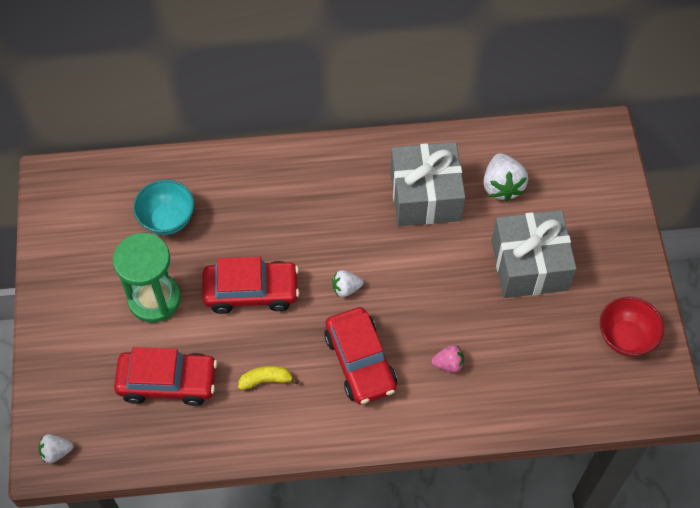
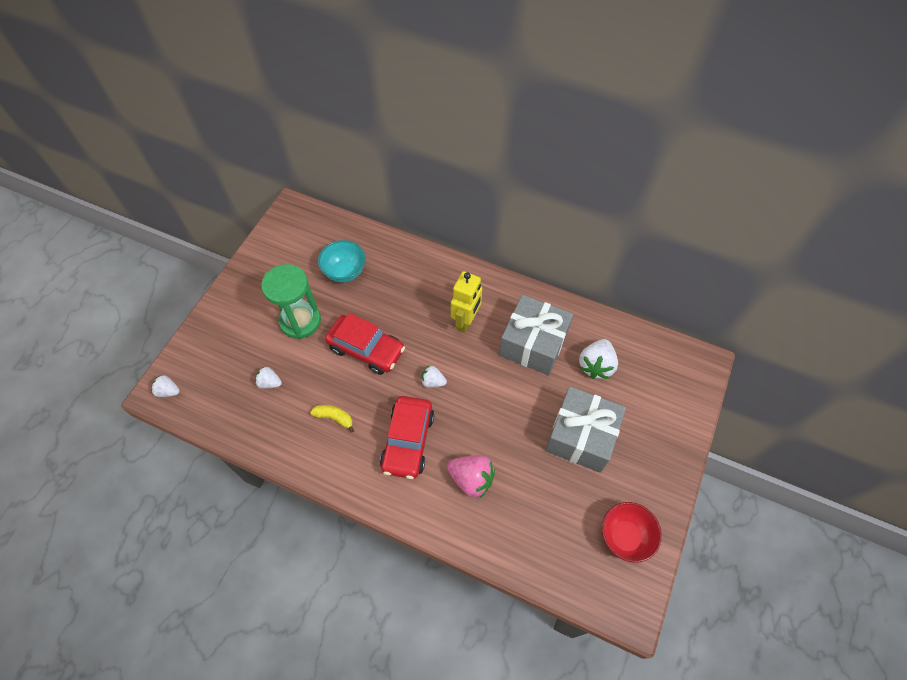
camera: 30 degrees right, 0 degrees up
(168, 382) = (269, 383): red car -> white strawberry
(339, 207) = (466, 321): none -> yellow robot
(448, 364) = (471, 479): pink strawberry -> pink strawberry, size x1.73

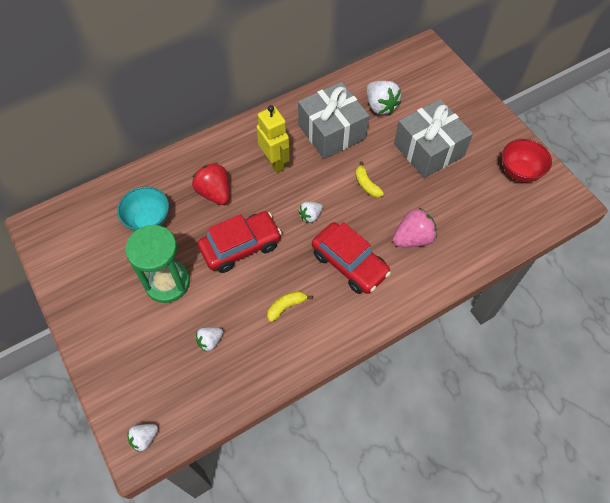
camera: 55 degrees left, 0 degrees up
(402, 298) = (214, 193): none -> red strawberry
(499, 406) = (366, 184): none -> yellow banana

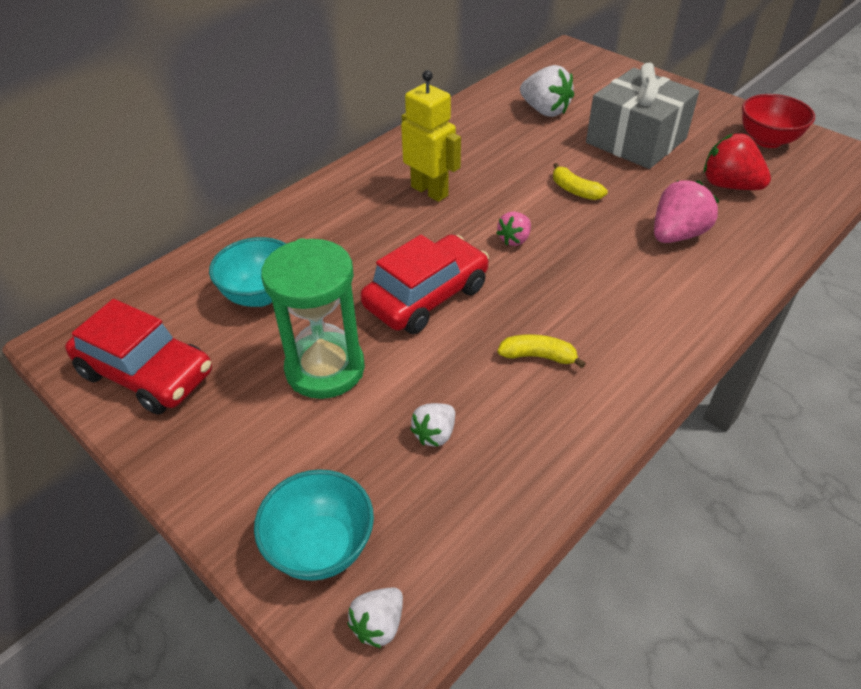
camera: 15 degrees left, 15 degrees down
(131, 390) = (321, 547): none -> turquoise bowl
(214, 193) = (354, 241): red strawberry -> red strawberry (729, 185)
(286, 306) = (538, 356): yellow banana -> yellow banana turned 60 degrees clockwise
(310, 216) = (514, 239): white strawberry -> pink strawberry
(331, 132) = (494, 146): grey gift -> none
(349, 263) = (604, 282): red car -> red car (146, 373)

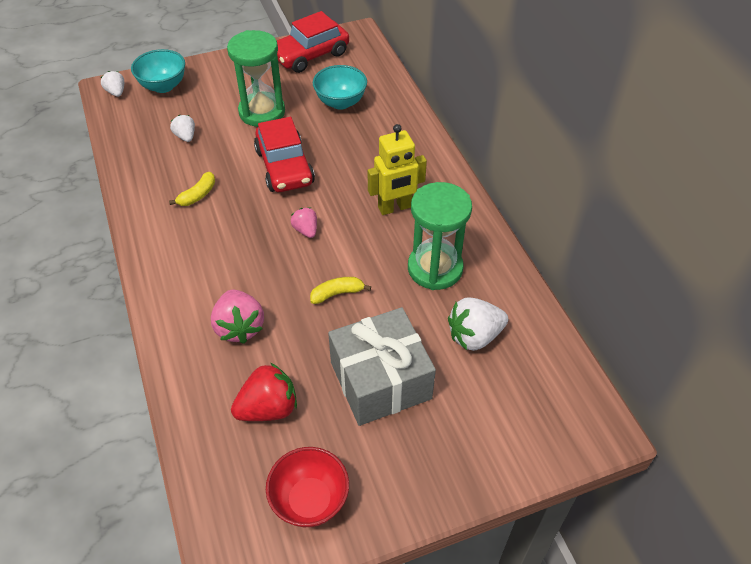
camera: 115 degrees right, 5 degrees up
(491, 146) = (435, 268): none -> green hourglass

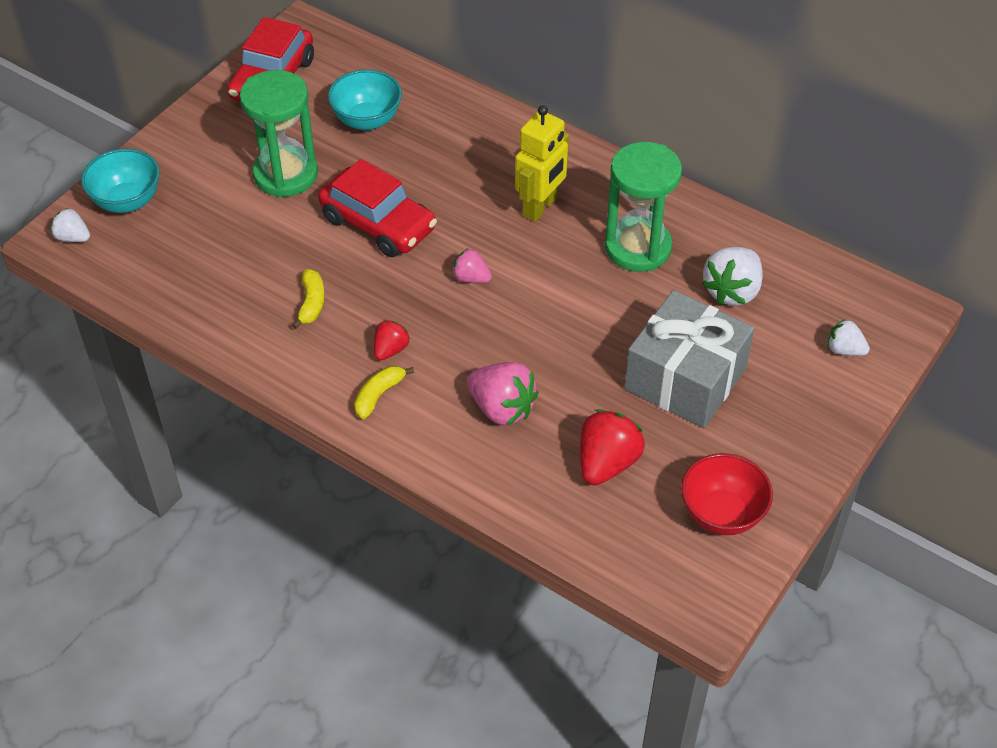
camera: 35 degrees left, 0 degrees up
(185, 136) = (224, 247): white strawberry -> white strawberry (844, 350)
(212, 249) = (390, 350): none -> red strawberry
(337, 293) = (566, 323): yellow banana -> yellow banana (379, 395)

